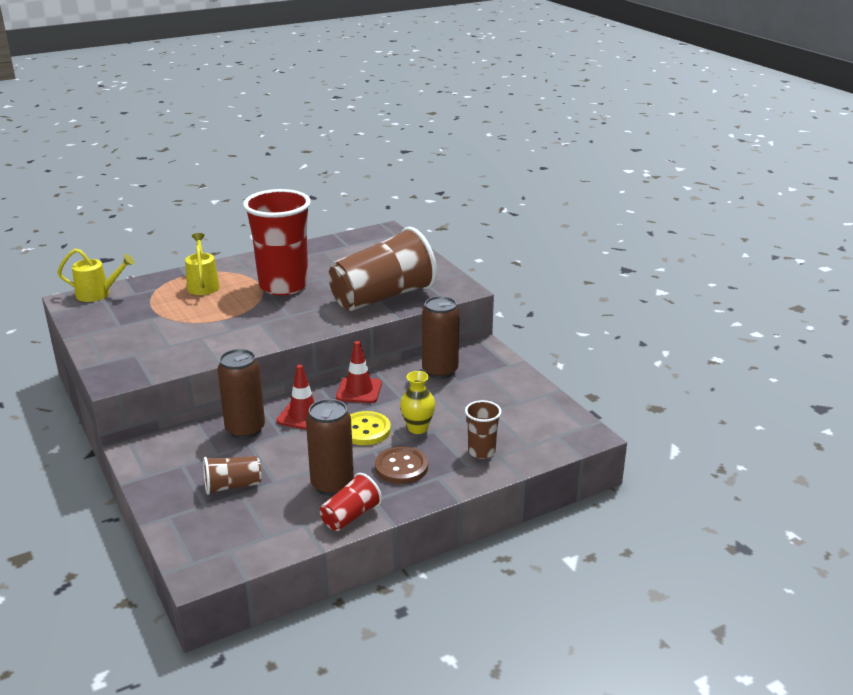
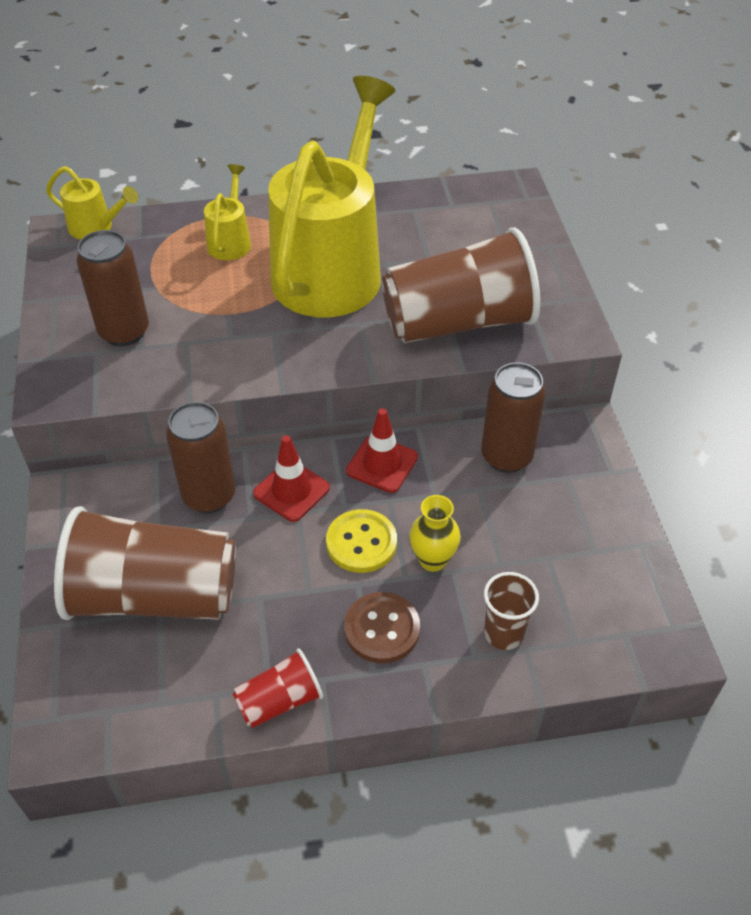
camera: 20 degrees right, 20 degrees up
(232, 486) = (154, 595): brown cup -> brown cup, size x2.15
(283, 286) = (333, 267): red cup -> yellow watering can
(332, 485) = (278, 633): brown can -> brown can (124, 332)

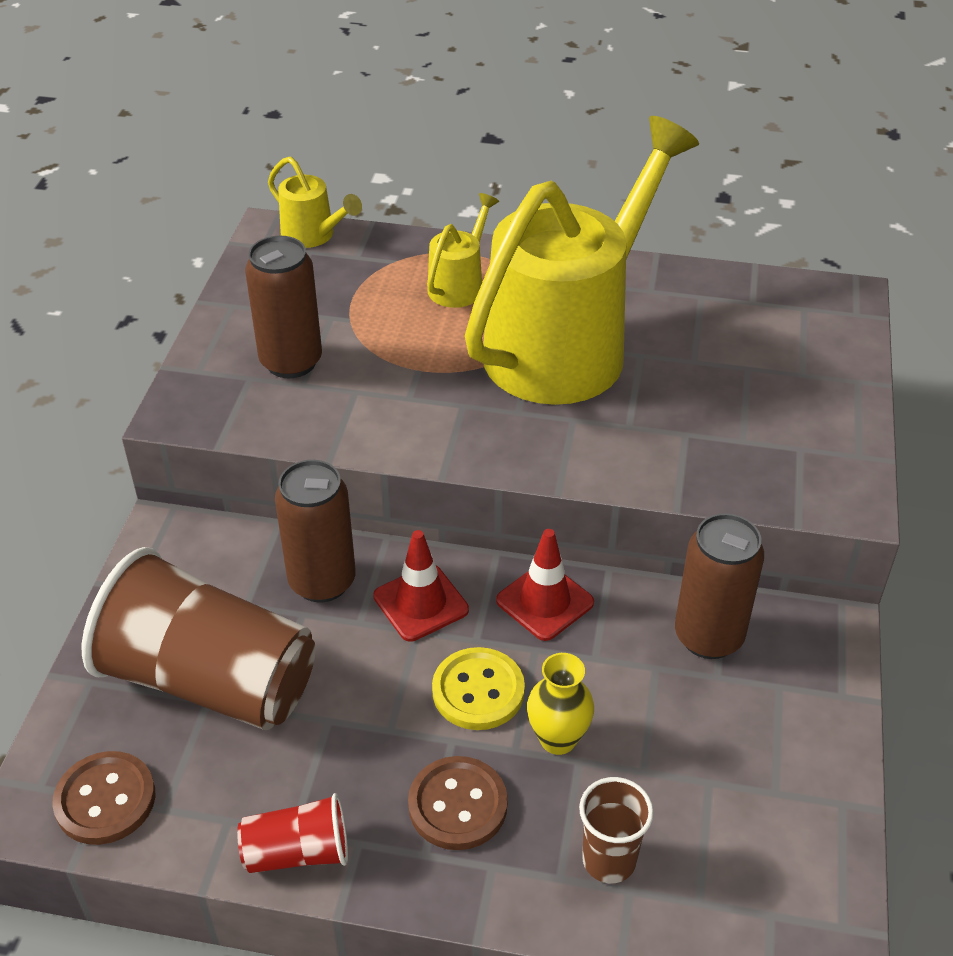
camera: 20 degrees right, 5 degrees down
(112, 711) = (105, 800): none -> brown button
(458, 322) = (696, 449): brown cup -> none

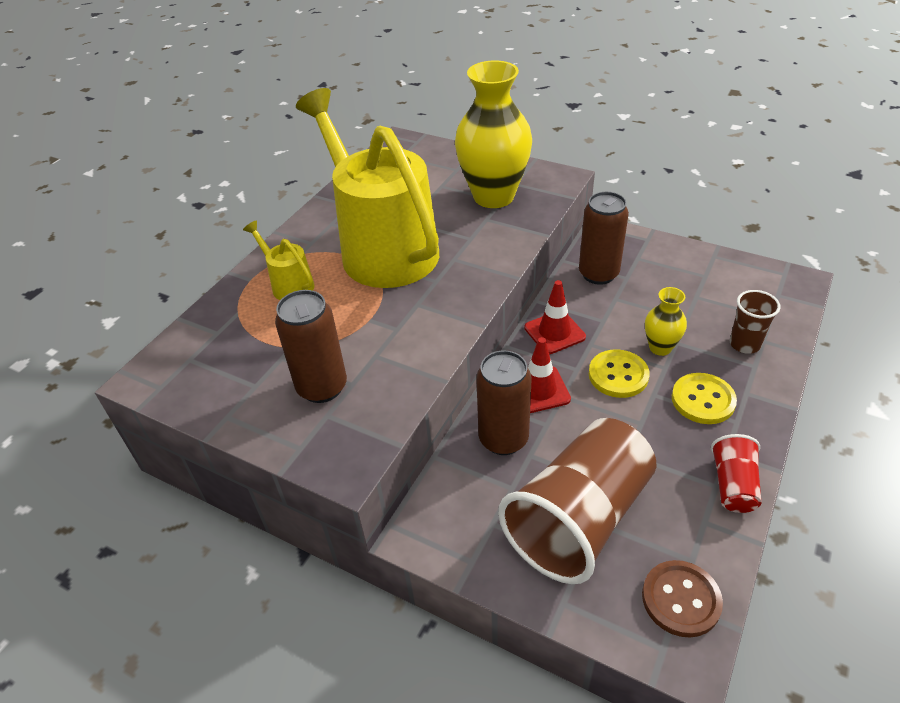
camera: 70 degrees left, 0 degrees up
(314, 236) = (171, 353): yellow watering can -> none
(457, 805) = (703, 400): brown button -> yellow button
(749, 430) = (493, 196): none -> yellow vase

